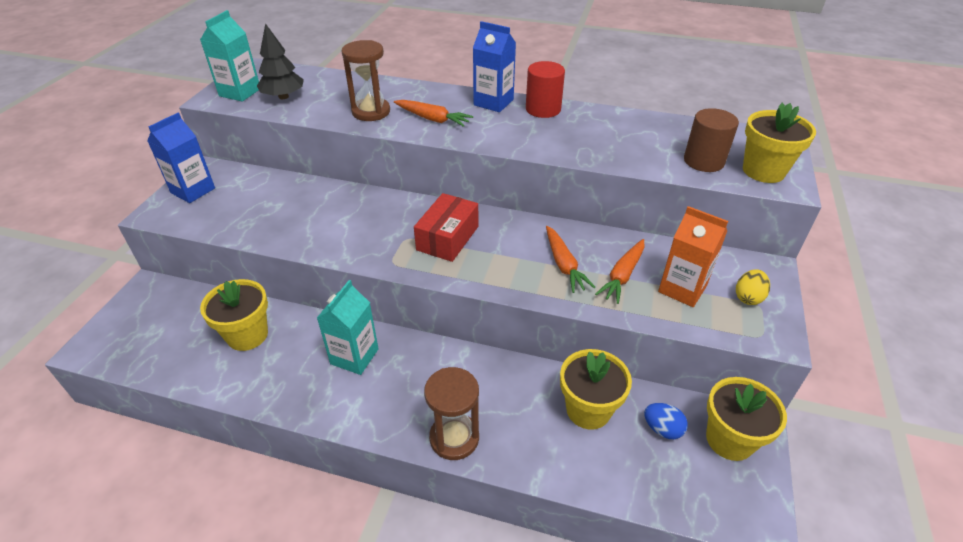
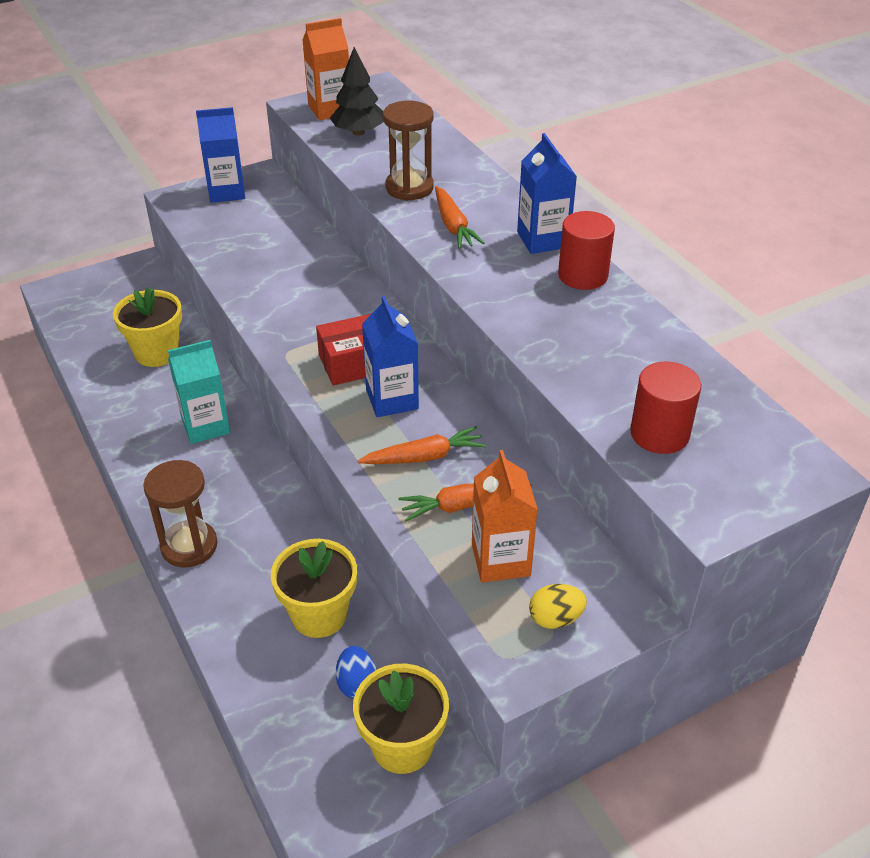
camera: 45 degrees right, 0 degrees up
(240, 92) = (330, 109): turquoise carton -> orange carton
(498, 247) = (392, 399): none -> blue carton
(564, 265) = (424, 457): orange carrot -> orange carrot turned 135 degrees counterclockwise
(703, 161) = (659, 434): brown cylinder -> red cylinder
(763, 171) = (711, 488): yellow flower pot -> none

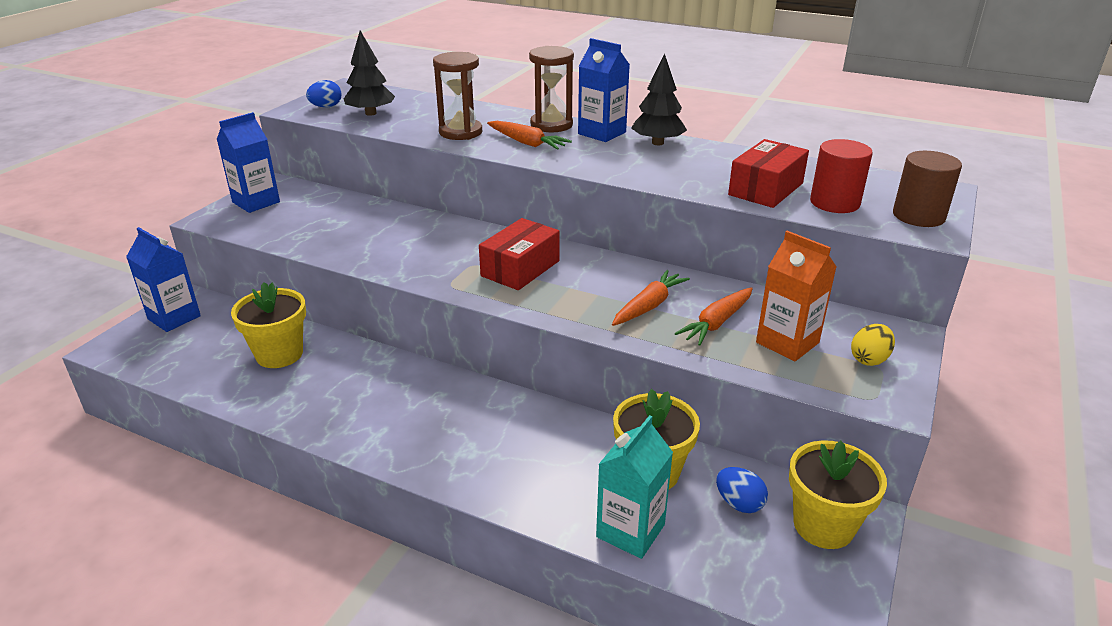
camera: 35 degrees left, 10 degrees down
(189, 546) = (482, 479): brown hourglass -> brown hourglass (551, 125)
(205, 426) = (391, 387): turquoise carton -> turquoise carton (630, 531)
(330, 109) = (326, 107): orange carton -> blue egg
(392, 399) = (576, 282): blue carton -> blue carton (174, 317)
(582, 275) = (657, 143): red cylinder -> black tree
(611, 384) = (766, 189): none -> red box
(728, 492) = (918, 216): none -> brown cylinder

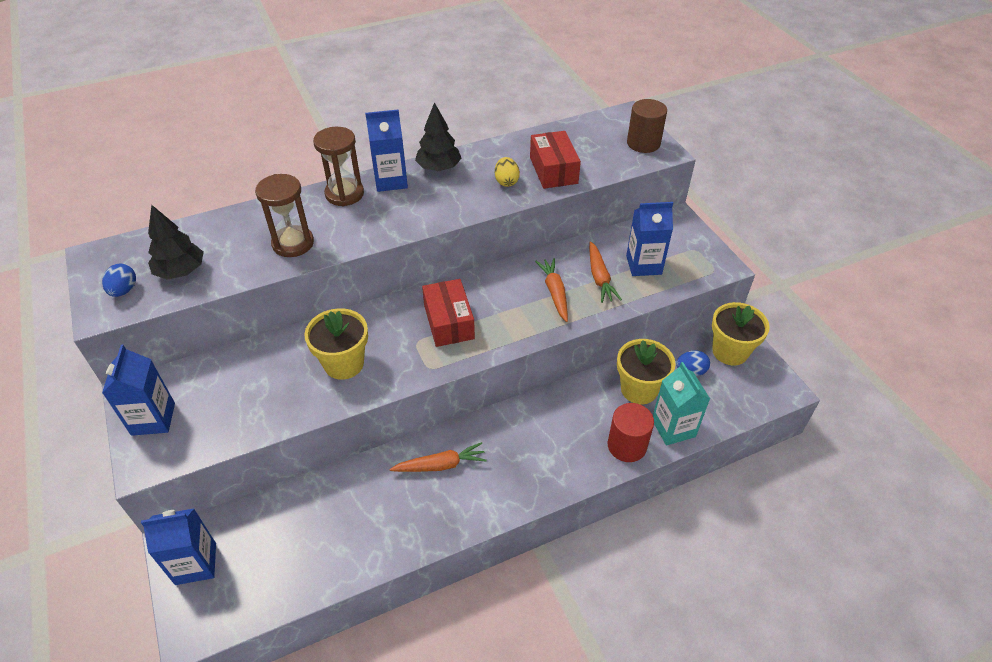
camera: 50 degrees left, 15 degrees up
(279, 354) = (333, 512): yellow flower pot -> yellow flower pot (344, 364)
(527, 143) = (359, 222): orange carrot -> orange carrot (441, 465)
(787, 342) = (643, 265): orange carton -> blue carton
(834, 203) = (598, 159): red cylinder -> red cylinder (627, 445)
(869, 359) = (685, 247): yellow egg -> yellow egg (506, 181)

